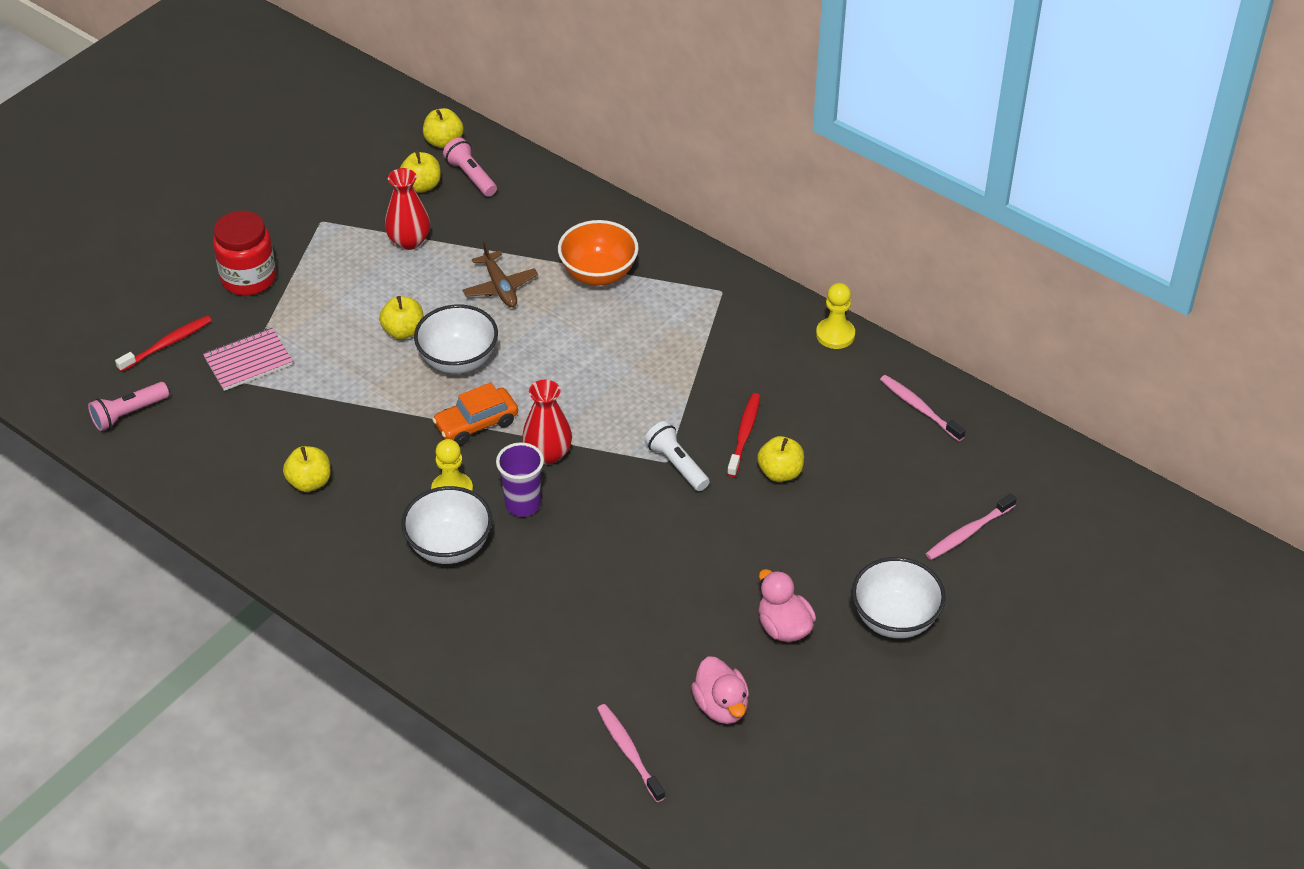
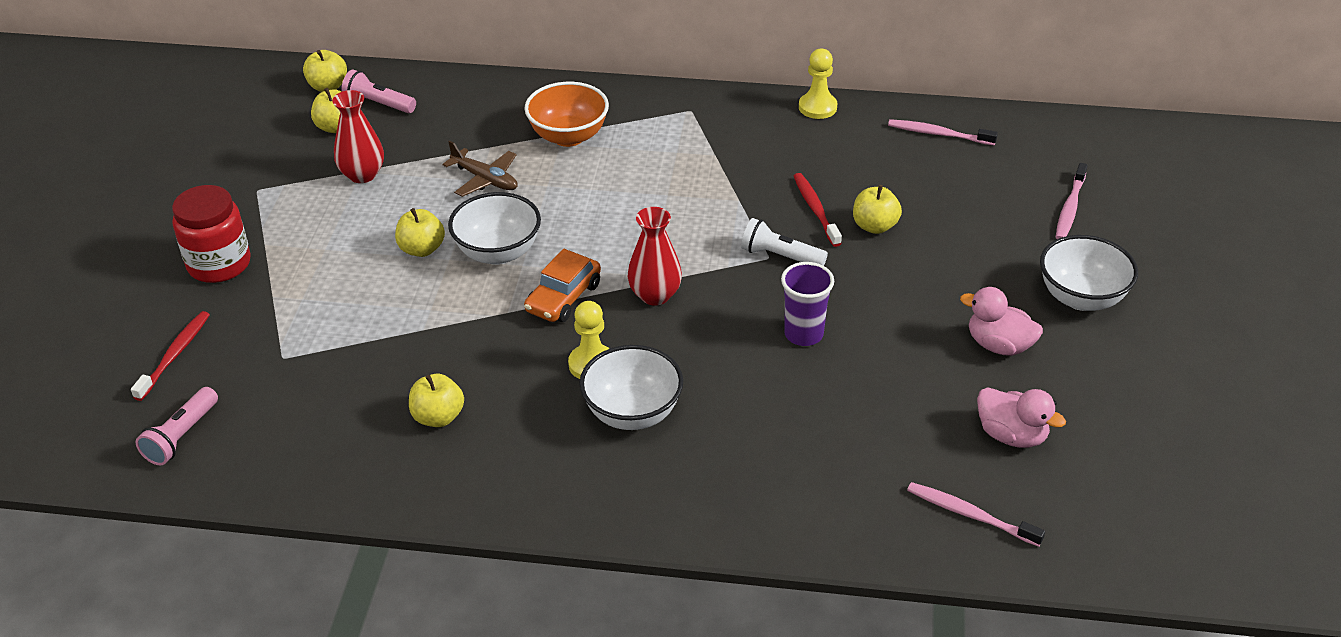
camera: 30 degrees left, 5 degrees down
(248, 361) = (279, 336): pink notebook -> none
(523, 504) = (670, 347): purple cup -> purple cup (803, 334)

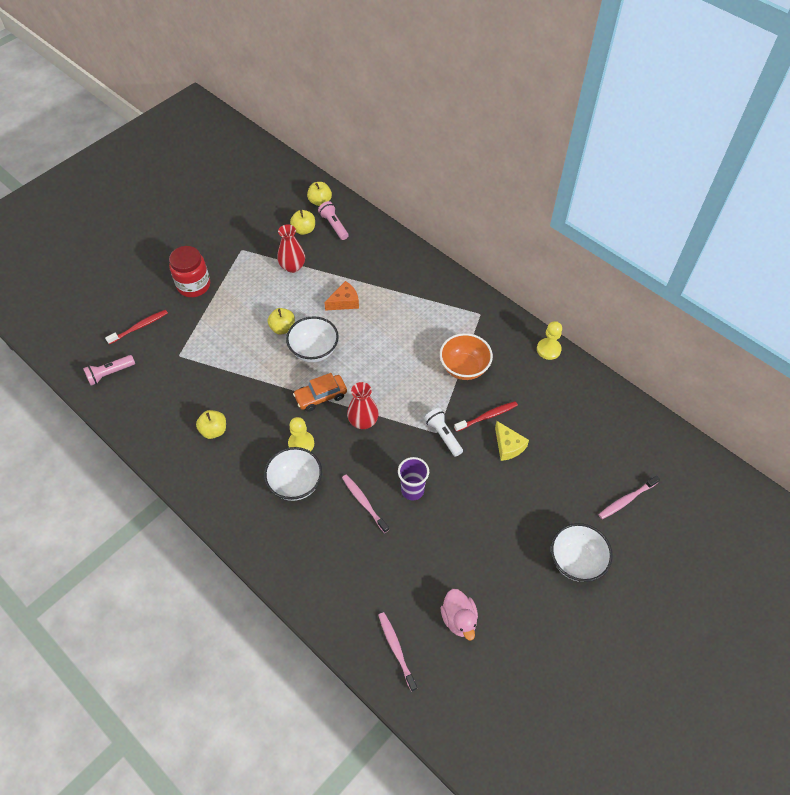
camera: 35 degrees right, 15 degrees up
(485, 179) = (344, 302): brown plane -> orange cheese
(568, 136) = (405, 297): orange bowl -> orange bowl (464, 368)
(815, 209) = (487, 416): red toothbrush -> red toothbrush turned 45 degrees clockwise
(874, 226) = (508, 446): yellow apple -> yellow cheese
(938, 134) = (599, 406): pink toothbrush -> pink toothbrush (364, 502)
(999, 345) = (503, 561): pink duck -> none

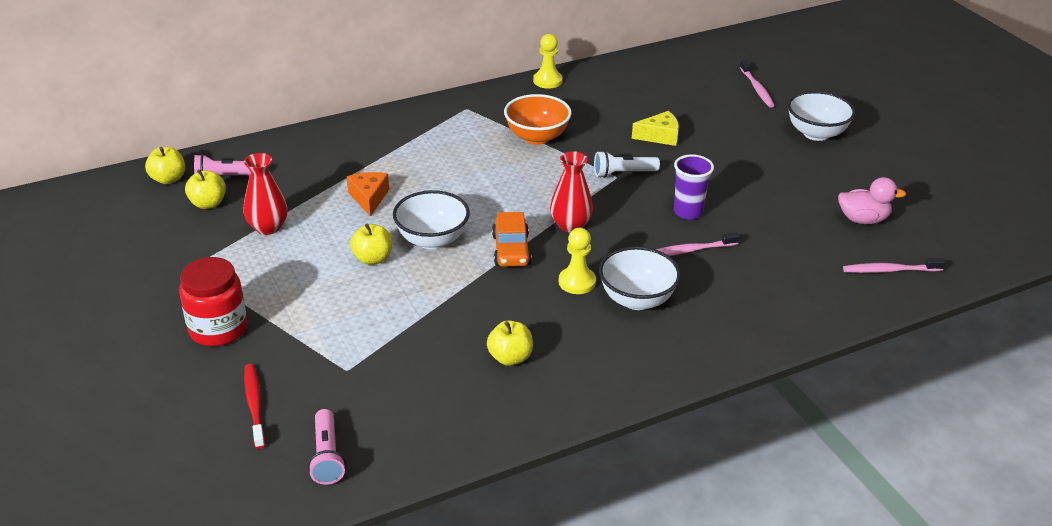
camera: 70 degrees left, 20 degrees down
(487, 416) = (613, 139): red toothbrush -> none

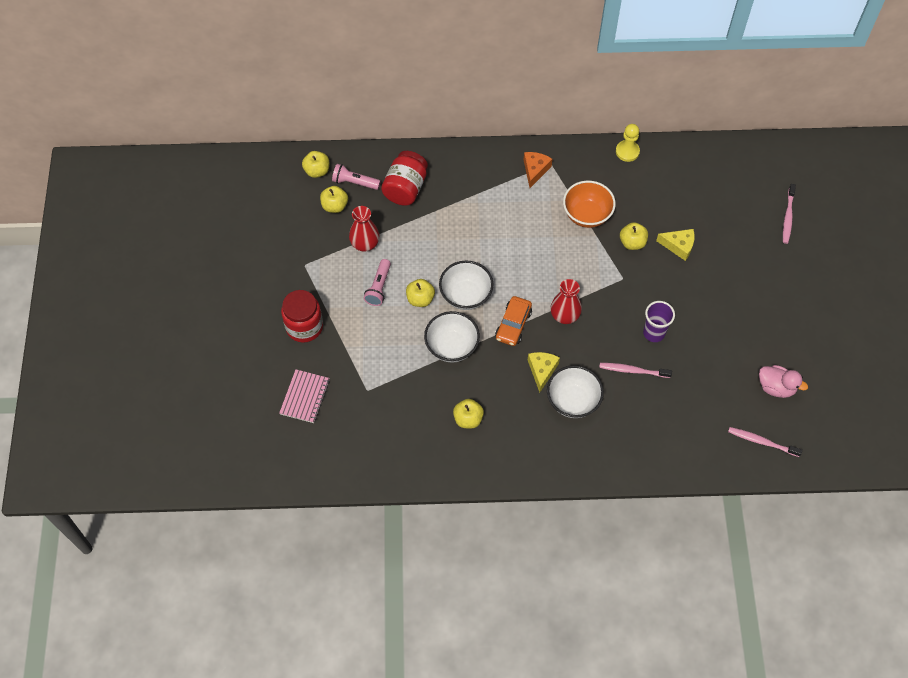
camera: 25 degrees right, 25 degrees up
(254, 405) = (305, 397): red toothbrush -> pink notebook
(297, 167) = (405, 188): none -> red jar
(327, 456) = (331, 452): pink flashlight -> pink flashlight (378, 287)
(369, 198) = (441, 238): orange cheese -> orange cheese (535, 170)
(577, 282) = (542, 370): yellow pawn -> yellow cheese
(605, 146) = (632, 242): none -> yellow apple
(623, 173) = (629, 276): white flashlight -> none
(816, 133) = (801, 285): white bowl -> white bowl (452, 347)

